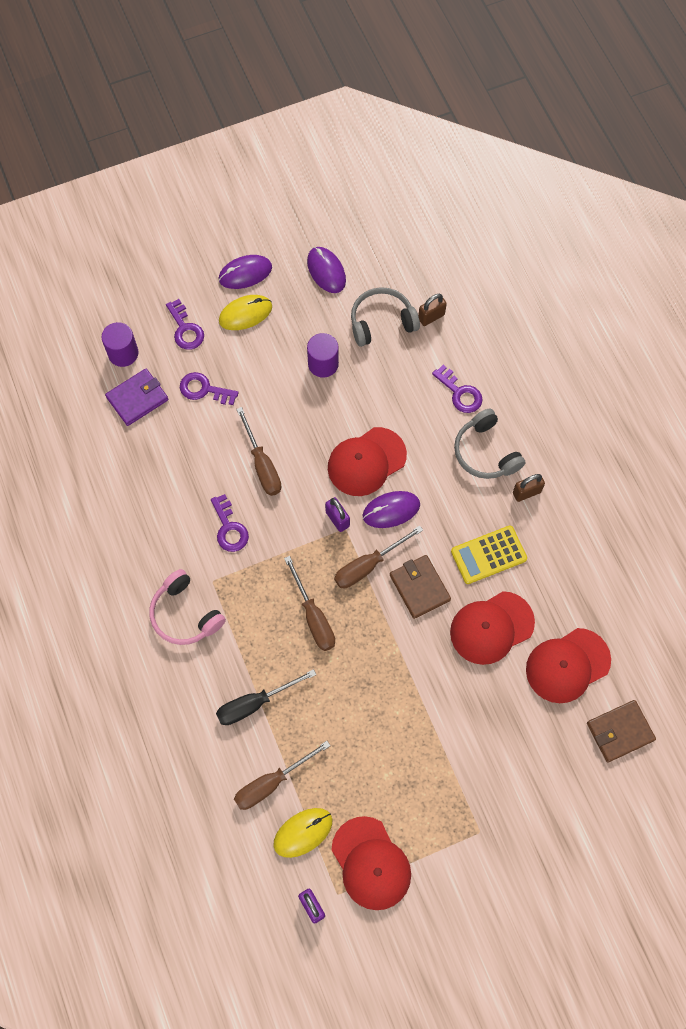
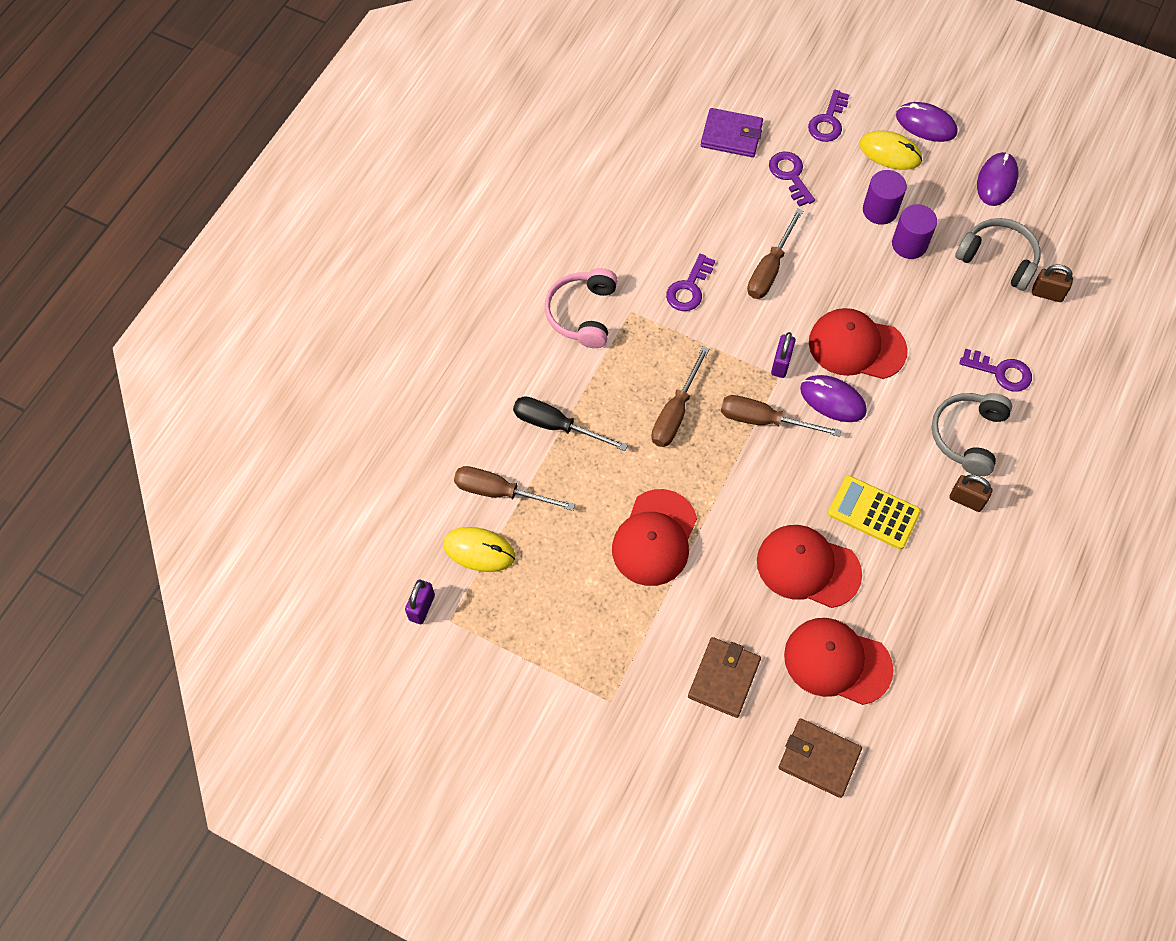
camera: 50 degrees right, 5 degrees down
(123, 353) = (759, 95): purple cylinder -> purple cylinder (880, 210)
(371, 863) = (500, 628): red cap -> red cap (654, 538)
(419, 587) = (785, 478): brown wallet -> brown wallet (724, 678)
(460, 393) = (1001, 372): purple key -> purple key turned 75 degrees counterclockwise

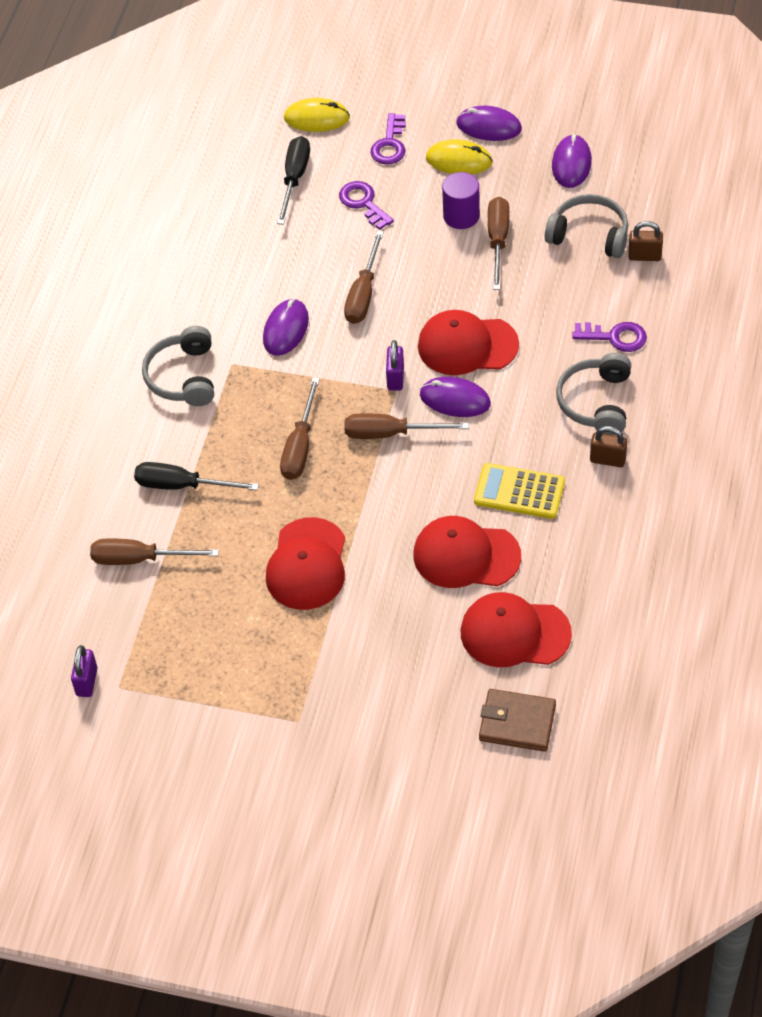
camera: 10 degrees left, 10 degrees down
(479, 550) = (132, 617): yellow mouse -> yellow mouse (317, 118)
(583, 314) = (183, 377): pink headphones -> grey headphones
(689, 288) = (286, 329): purple key -> purple mouse
(724, 678) = (406, 674): brown wallet -> none
(731, 135) = (295, 178): purple wallet -> black screwdriver
(909, 244) = (498, 241): purple cylinder -> brown screwdriver

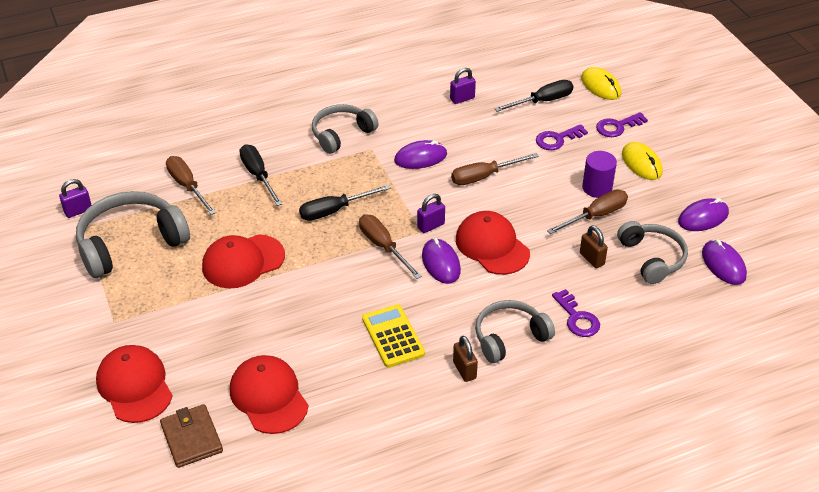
camera: 50 degrees right, 10 degrees down
(187, 654) = (130, 243): none -> grey headphones
(225, 241) = (462, 99): none -> purple padlock
(300, 446) = (334, 210): brown screwdriver -> black screwdriver
(363, 203) = (557, 139): purple key -> purple key turned 135 degrees counterclockwise
(466, 555) = (314, 336): red cap -> red cap (135, 386)
(489, 126) = (686, 162): purple mouse -> purple mouse (723, 264)
(644, 256) = (666, 297): brown padlock -> brown padlock (591, 259)

